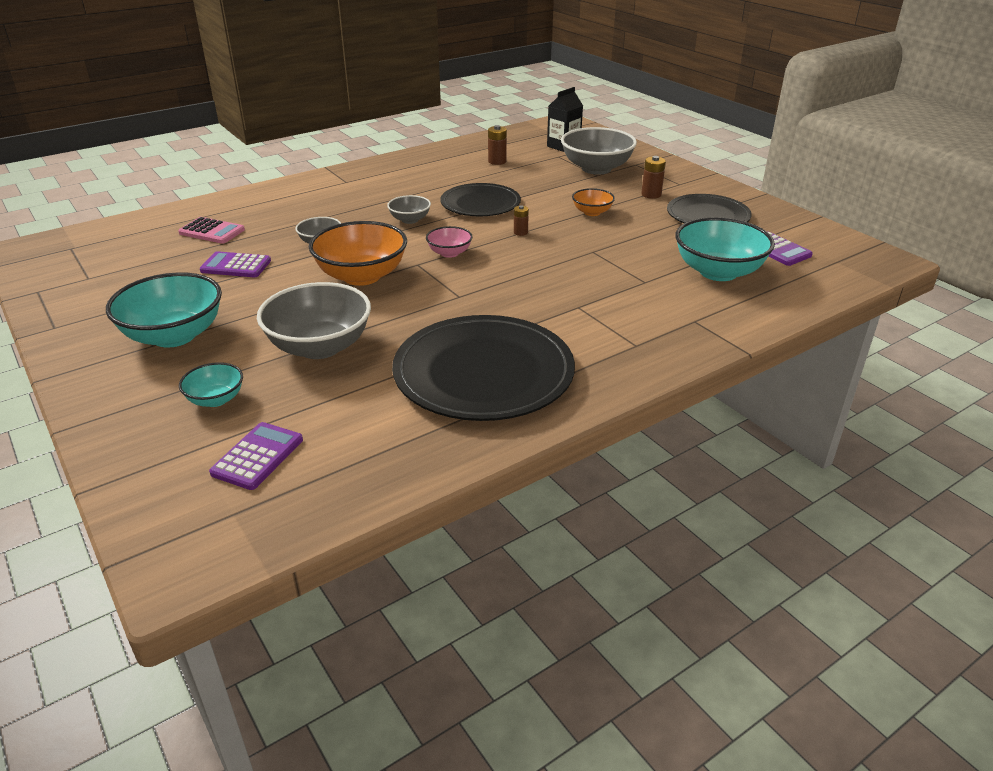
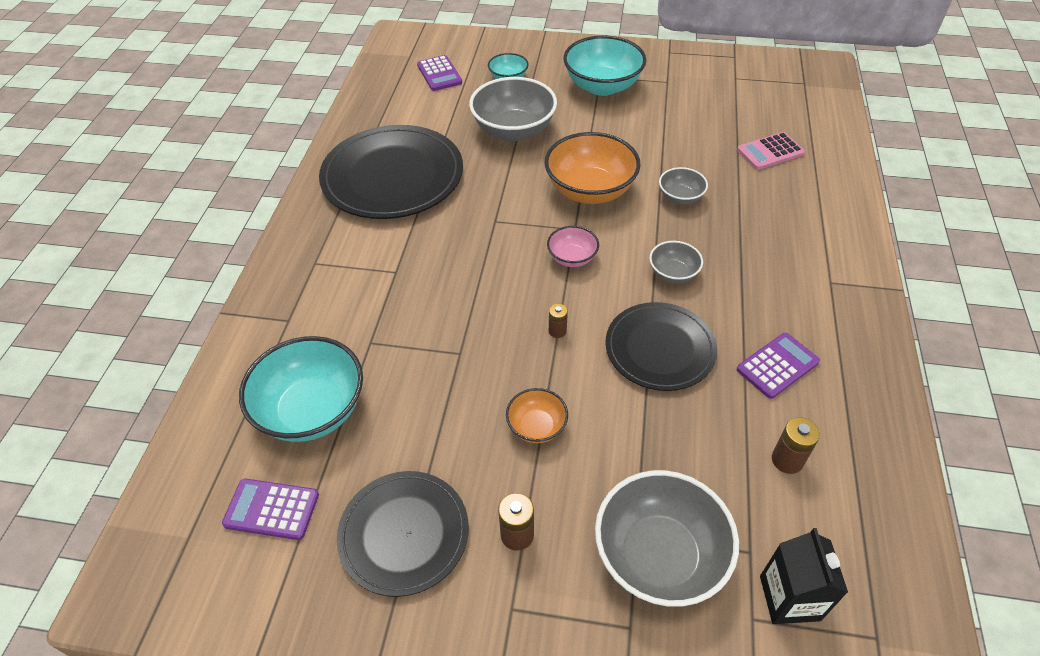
camera: 135 degrees right, 15 degrees up
(236, 266) = (683, 140): purple calculator -> purple calculator (777, 366)

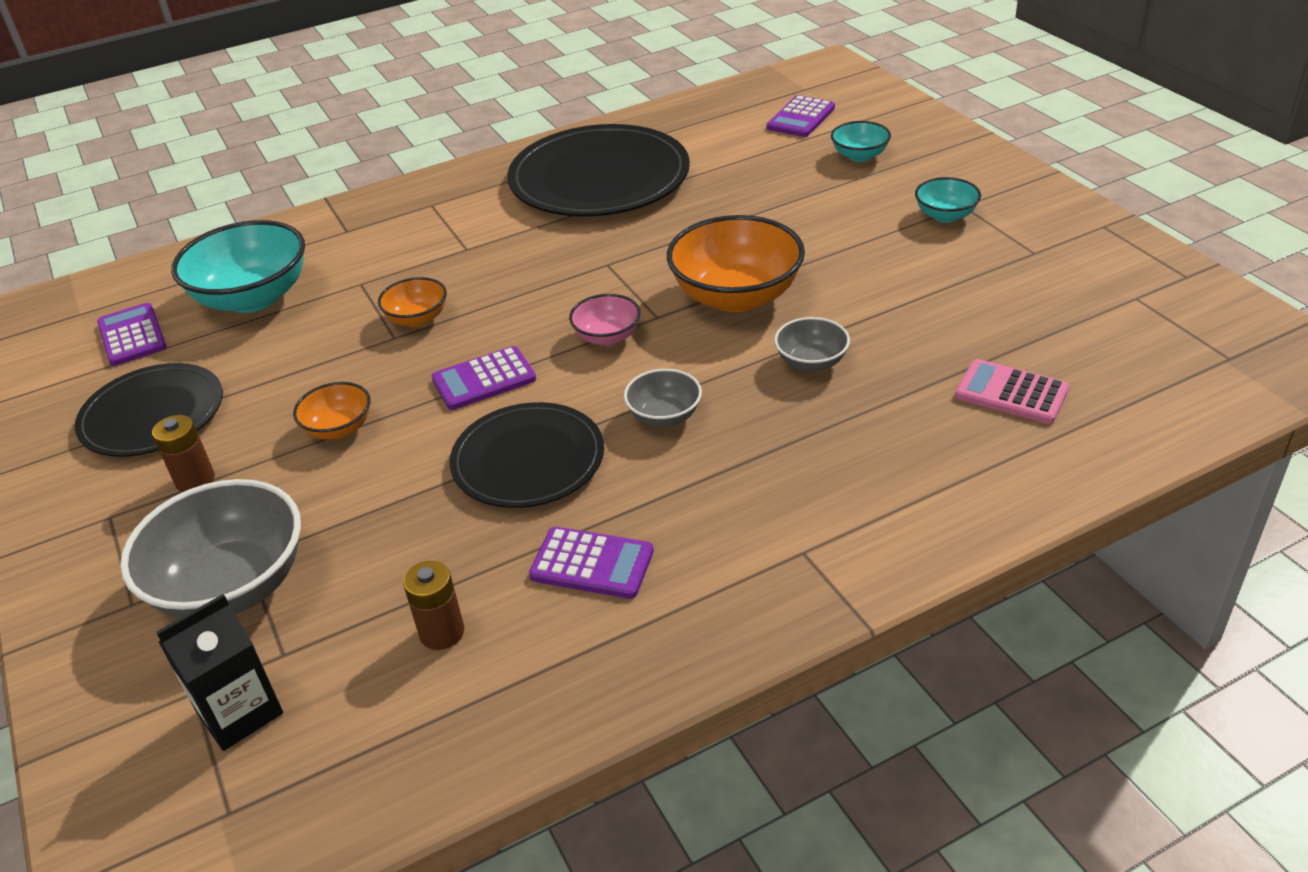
camera: 55 degrees right, 10 degrees down
(451, 332) = (417, 318): none -> orange bowl
(514, 130) = (771, 203): grey bowl -> none
(557, 331) = (484, 379): brown battery -> purple calculator
(602, 86) = (945, 215): turquoise bowl -> turquoise bowl, size x0.51

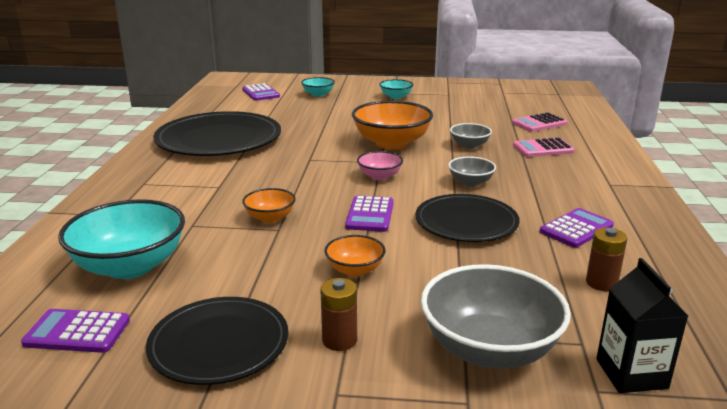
camera: 60 degrees left, 15 degrees down
(885, 436) = (543, 149): none -> pink calculator

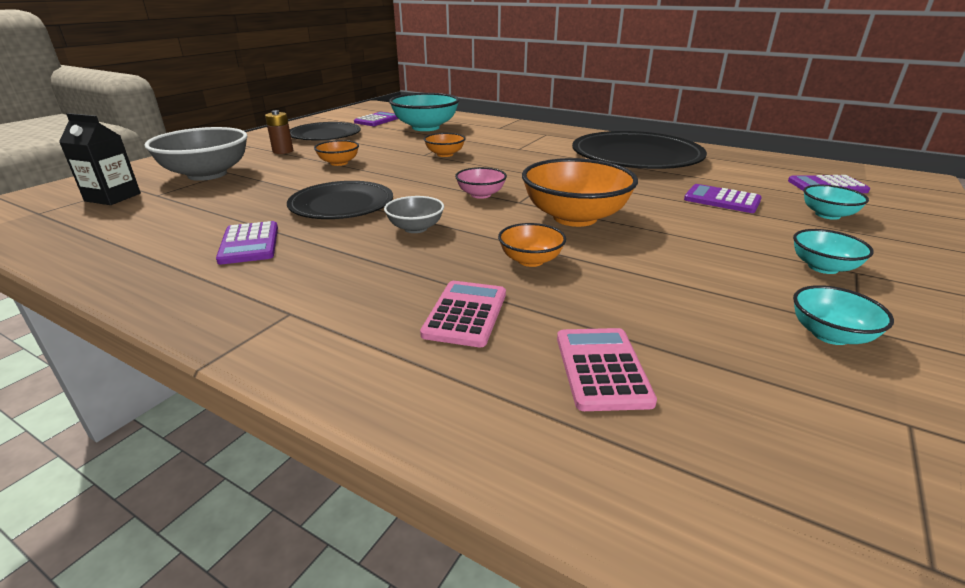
camera: 115 degrees right, 5 degrees up
(370, 215) = (407, 178): purple calculator -> purple calculator (722, 200)
(460, 97) = (830, 335): none -> turquoise bowl
(469, 145) = (530, 260): grey bowl -> orange bowl
(601, 283) = (176, 222): brown battery -> none

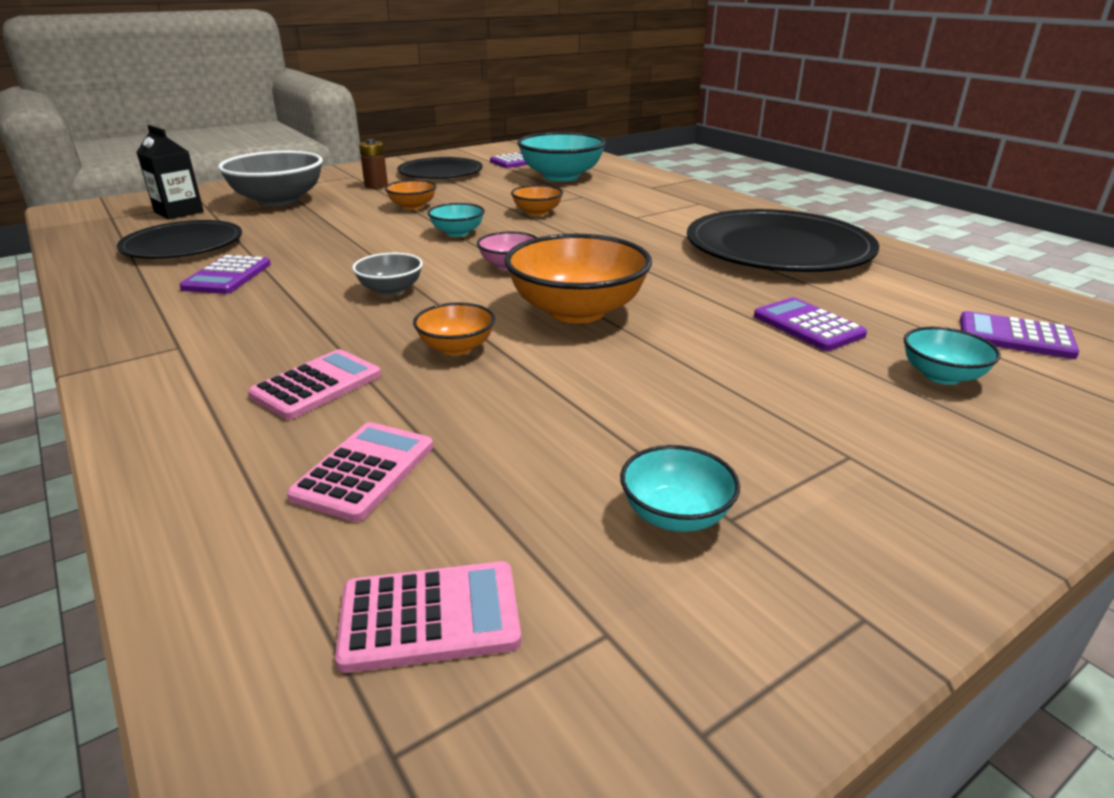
camera: 25 degrees right, 0 degrees up
(341, 204) = (355, 252): black plate -> black plate (183, 245)
(804, 457) = (430, 617): none -> pink calculator
(823, 267) = (808, 439): turquoise bowl -> turquoise bowl (457, 233)

